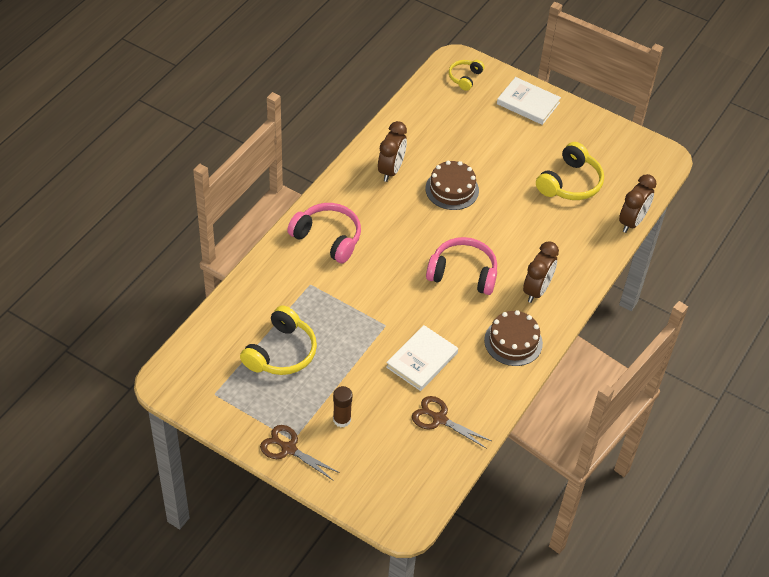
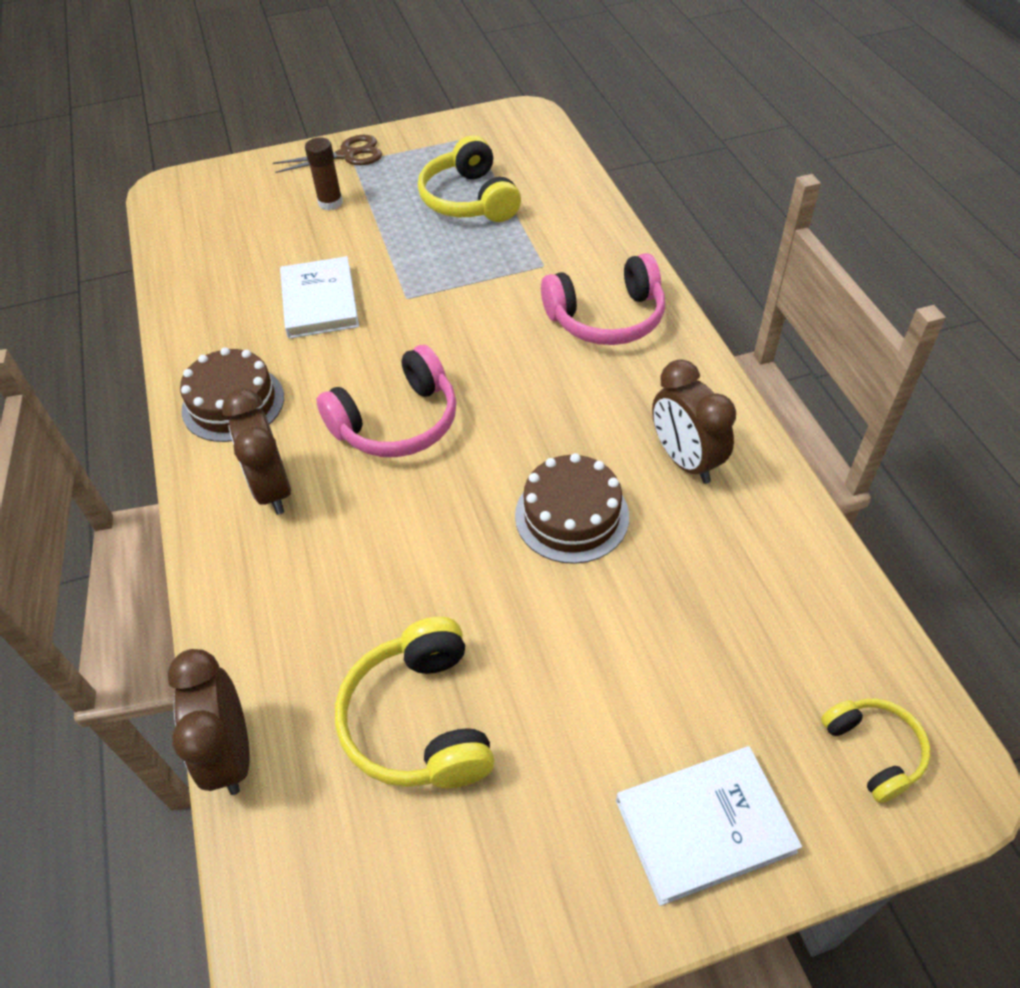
camera: 135 degrees right, 0 degrees up
(439, 419) = (230, 273): brown scissors -> none

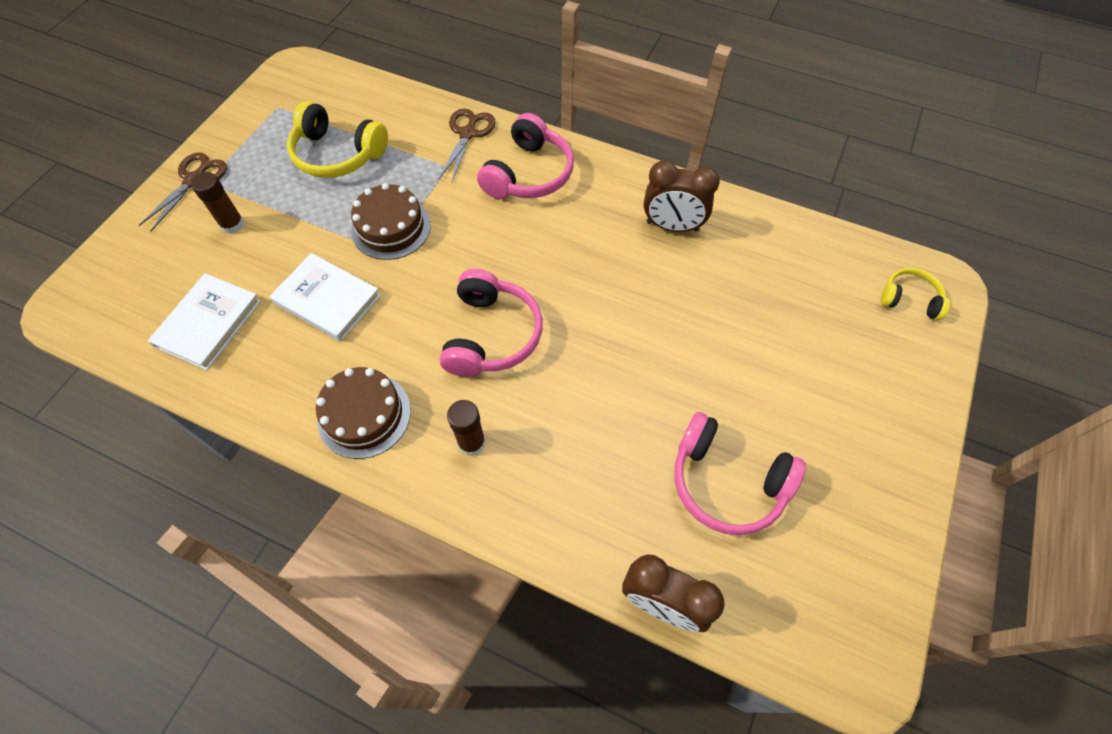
camera: 50 degrees left, 10 degrees up
(272, 489) = (471, 442): brown clock -> brown glue stick
(420, 720) = (727, 482): yellow headphones -> pink headphones
(571, 515) = (657, 305): brown cake -> brown cake (391, 228)
(597, 250) = (468, 134): none -> brown scissors
(704, 826) = (895, 398): white book -> white book (209, 323)

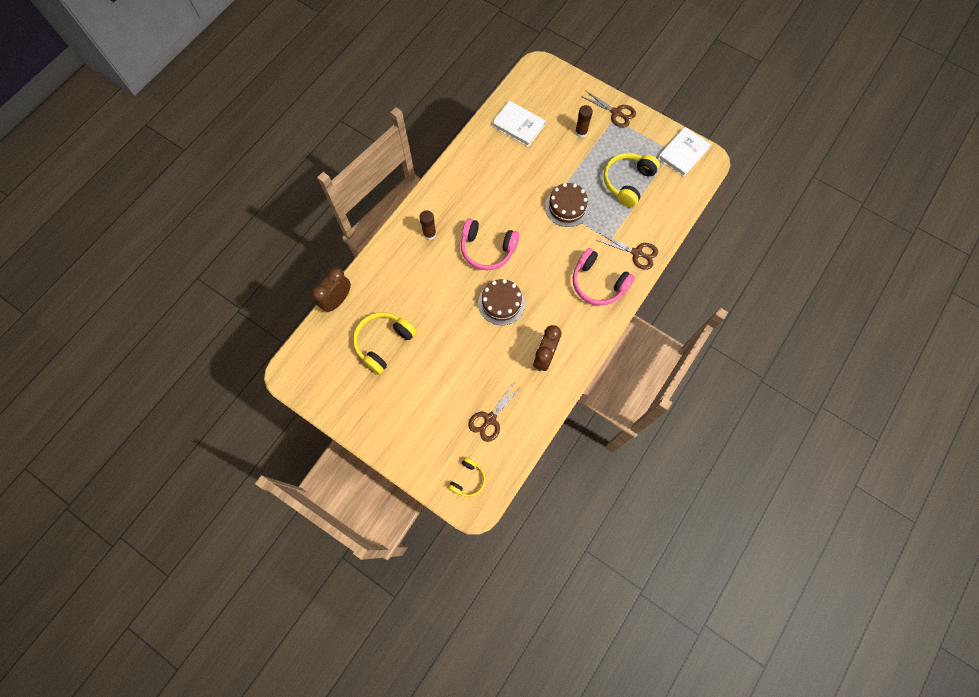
camera: 100 degrees right, 10 degrees up
(327, 299) = (523, 176): white book -> white book (683, 153)
(364, 415) = (454, 190): brown cake -> brown cake (501, 303)
(727, 482) = (383, 343): pink headphones -> yellow headphones
(801, 284) = (490, 419): none -> brown scissors

